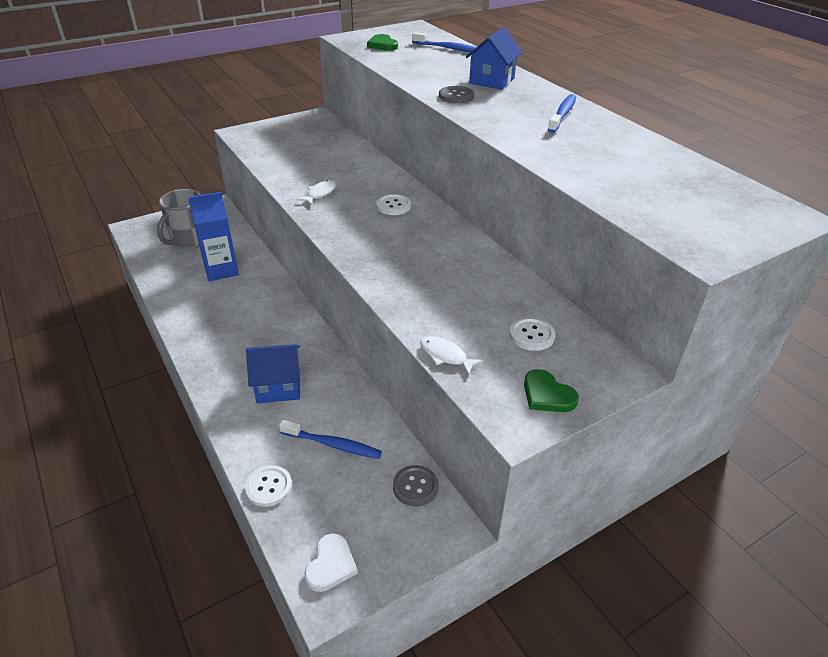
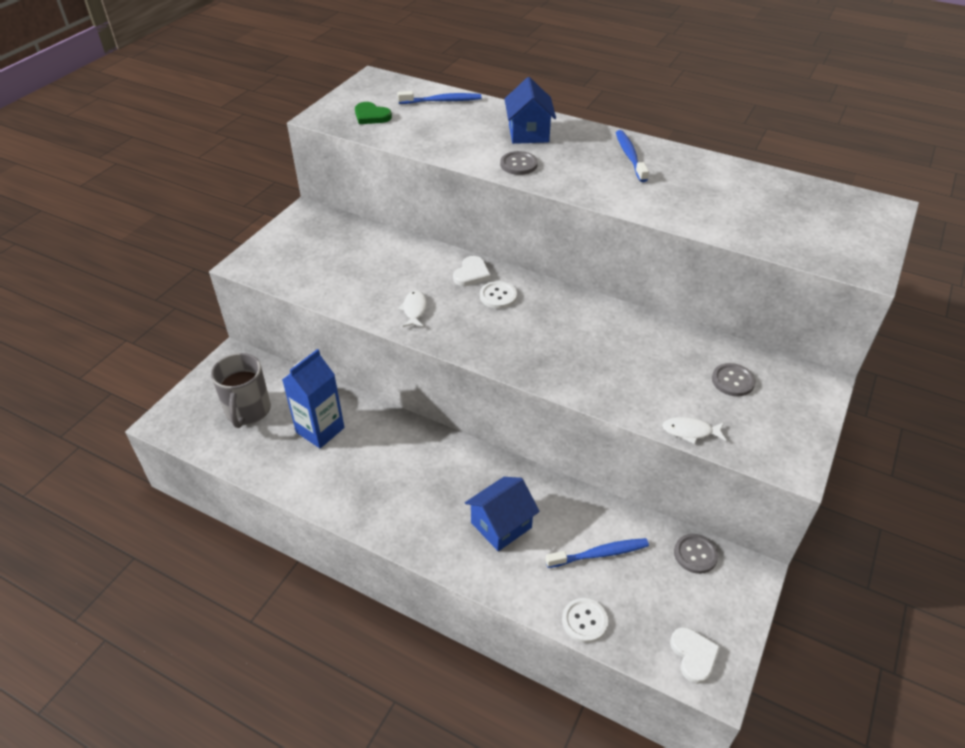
camera: 30 degrees left, 5 degrees up
(390, 186) = (471, 274): none -> white heart
(531, 335) = (732, 381): white button -> grey button
(547, 395) = (790, 429): green heart -> none

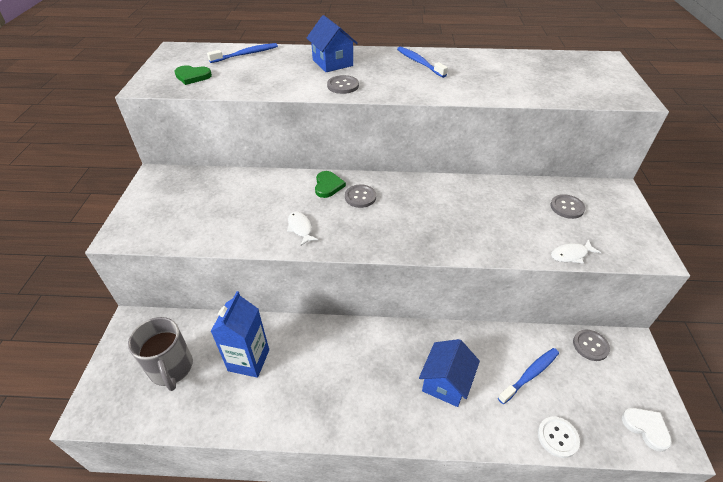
camera: 25 degrees left, 0 degrees up
(471, 274) = (328, 186): white heart -> green heart
(498, 296) = (360, 197): white button -> grey button

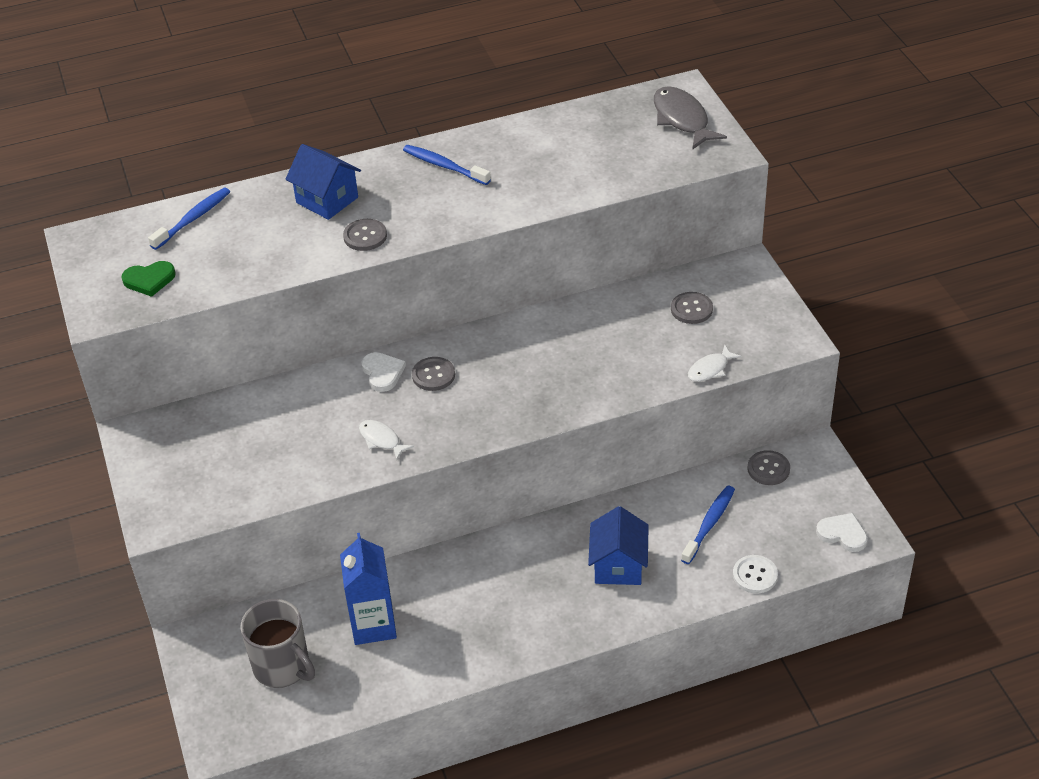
camera: 20 degrees left, 0 degrees up
(328, 186) = (382, 373): green heart -> white heart
(602, 73) = (682, 119): none -> grey fish

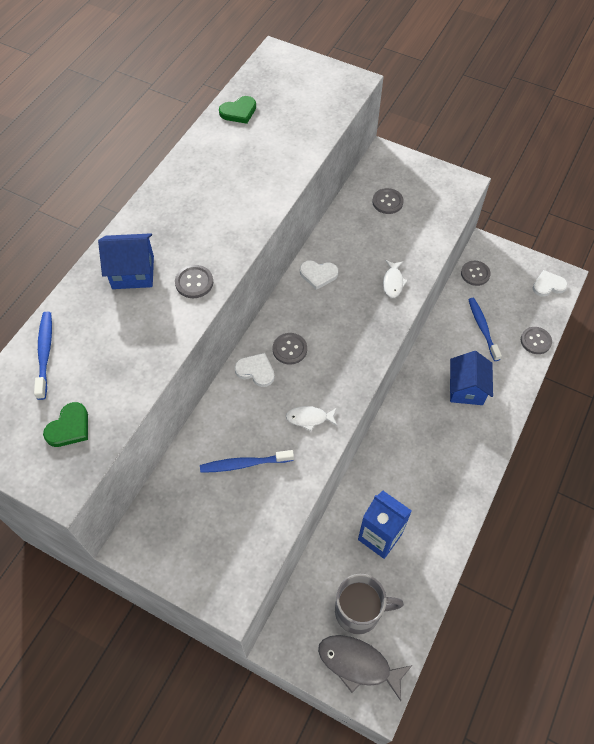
camera: 45 degrees left, 15 degrees up
(444, 166) = (187, 195): blue toothbrush -> blue toothbrush (244, 464)
(538, 331) = (318, 275): none -> white heart
(579, 122) = (239, 112): none -> green heart
(618, 566) = (466, 389): blue house -> blue house turned 45 degrees clockwise
(682, 119) = (300, 74): grey fish -> grey fish (358, 664)
(710, 369) = (440, 233): white fish -> white fish (393, 282)
(755, 575) = (535, 341): white button -> grey button

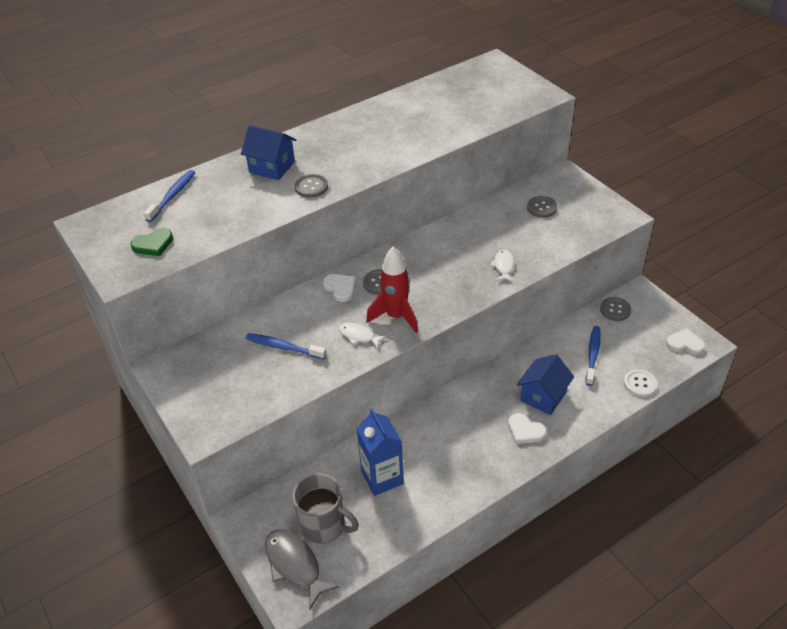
camera: 30 degrees right, 15 degrees down
(239, 112) = (433, 90): green heart -> none
(318, 275) = (442, 240): white heart -> white heart (525, 431)
(330, 381) = (396, 316): none -> red rocket
(393, 282) = (503, 266): white fish -> white fish turned 150 degrees clockwise
(535, 341) = (640, 384): grey button -> white button

